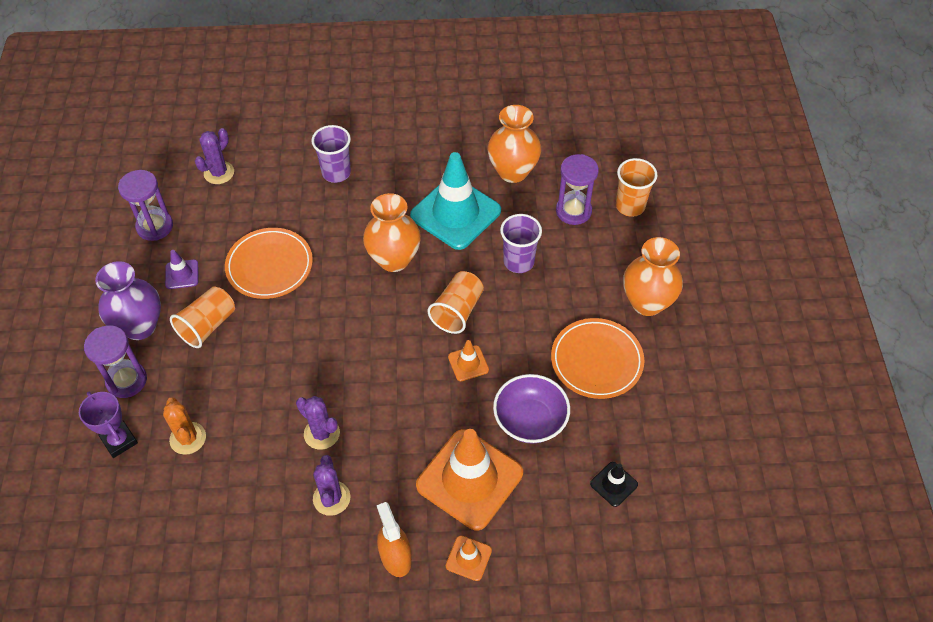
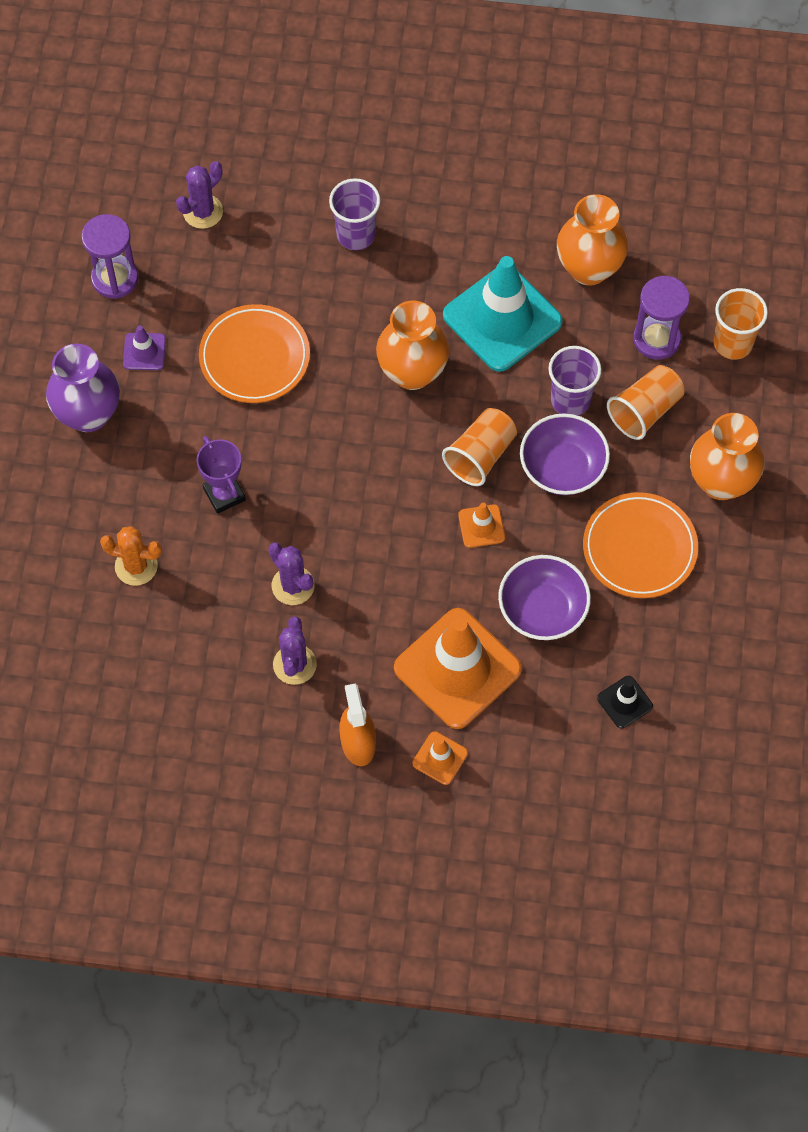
camera: 10 degrees right, 10 degrees up
(119, 441) = (56, 556): purple trophy -> purple trophy (224, 494)
(126, 380) = (69, 482): purple hourglass -> none
(188, 438) = (136, 566): orange cactus -> orange cactus turned 60 degrees counterclockwise
(208, 325) = (171, 426): orange cup -> orange cup (645, 411)
(523, 310) = (562, 467): none -> purple bowl

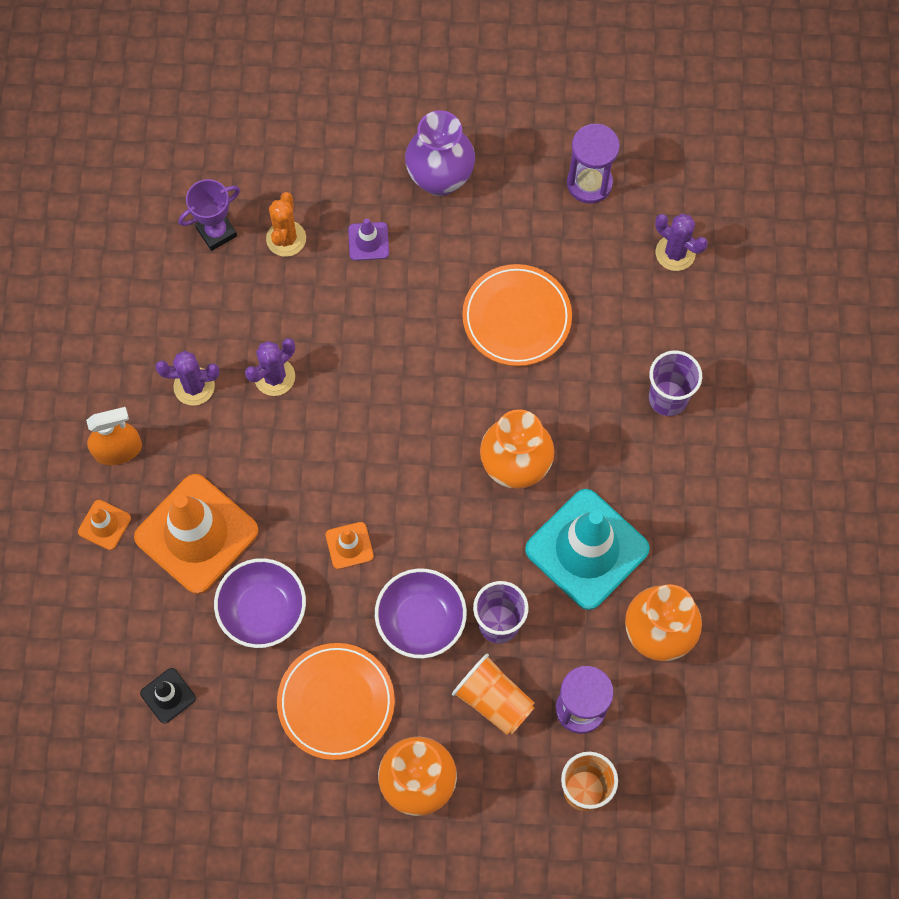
camera: 85 degrees right, 5 degrees up
(144, 352) = (512, 219): purple traffic cone -> purple traffic cone (368, 241)
(224, 494) = (365, 306): purple trophy -> purple trophy (216, 232)
(480, 455) = (427, 539): orange cup -> none

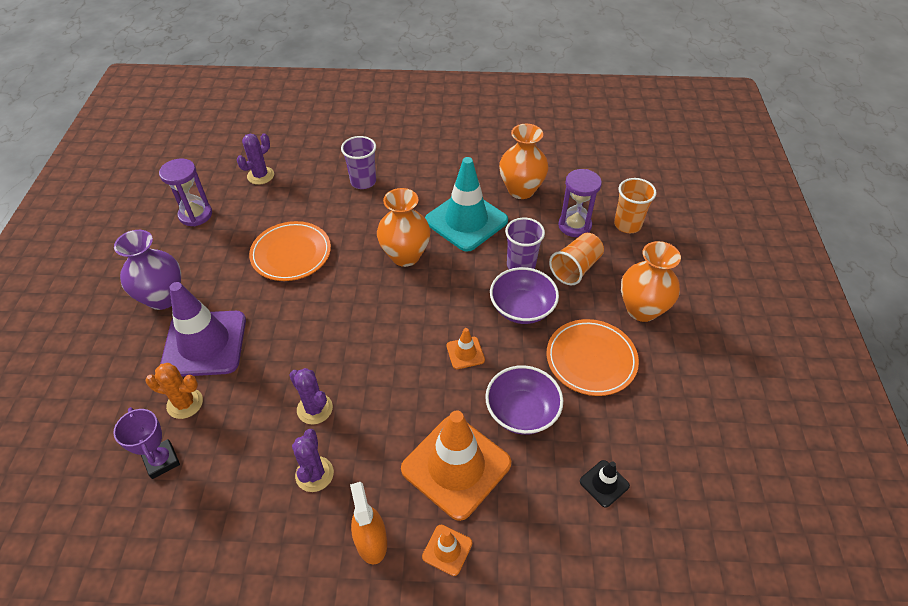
camera: 90 degrees left, 20 degrees down
(368, 241) = (204, 343): purple traffic cone -> purple traffic cone, size x2.28

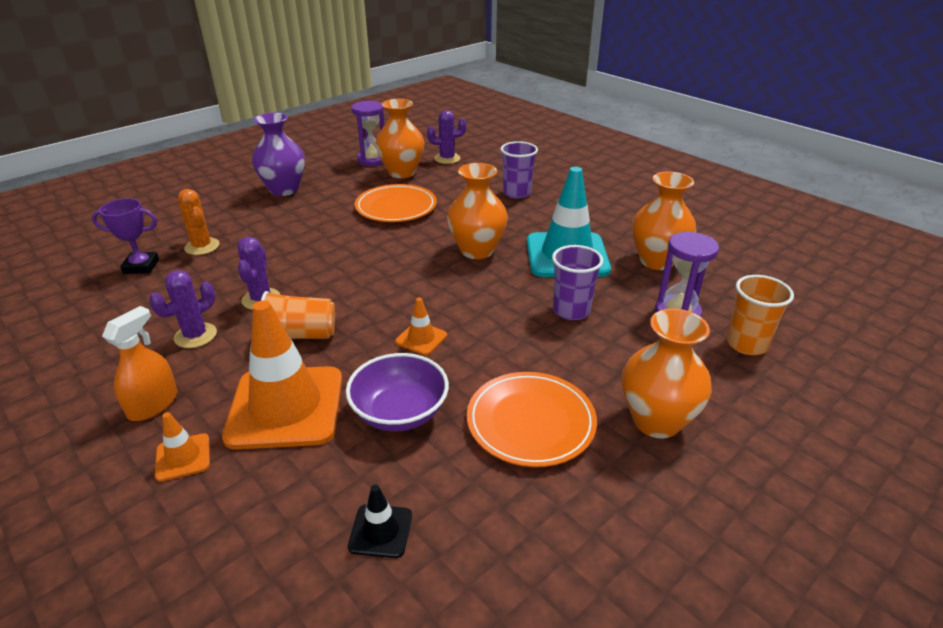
camera: 45 degrees right, 15 degrees down
(161, 461) = (141, 266): purple trophy -> purple trophy turned 75 degrees clockwise
(204, 343) = (264, 224): purple traffic cone -> none
(243, 214) = (402, 172): none -> orange vase
(522, 308) = (522, 340): purple bowl -> none
(575, 268) = (627, 344): orange cup -> orange cup (300, 335)

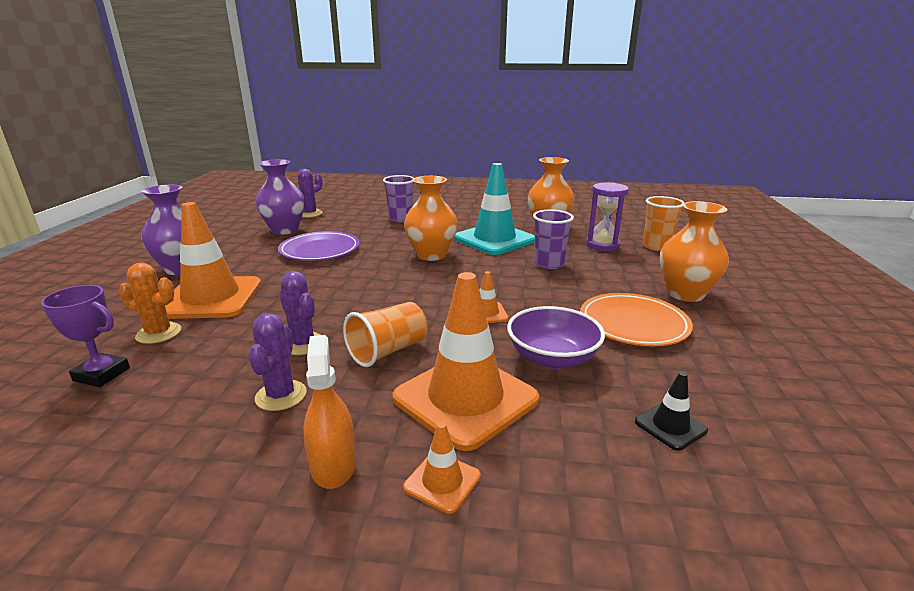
camera: 40 degrees left, 10 degrees down
(141, 266) = (102, 374): purple trophy -> purple trophy turned 60 degrees clockwise
(265, 228) = (211, 298): none -> orange traffic cone
(372, 160) = (241, 229): purple hourglass -> none
(396, 207) = (320, 250): orange plate -> purple plate
(402, 172) = (285, 230): orange vase -> purple vase

